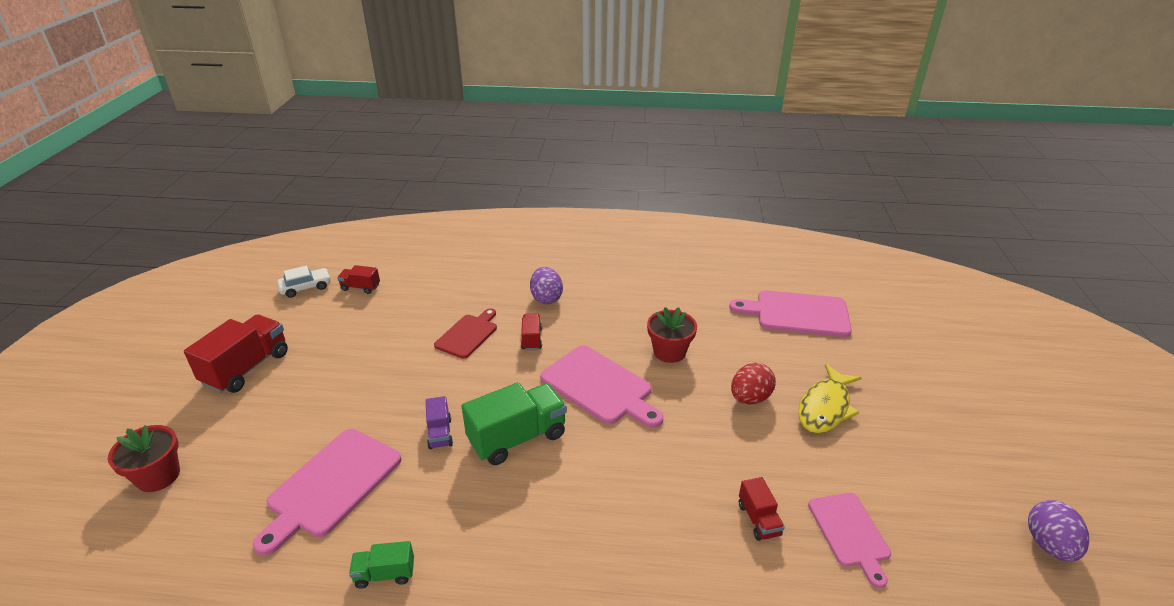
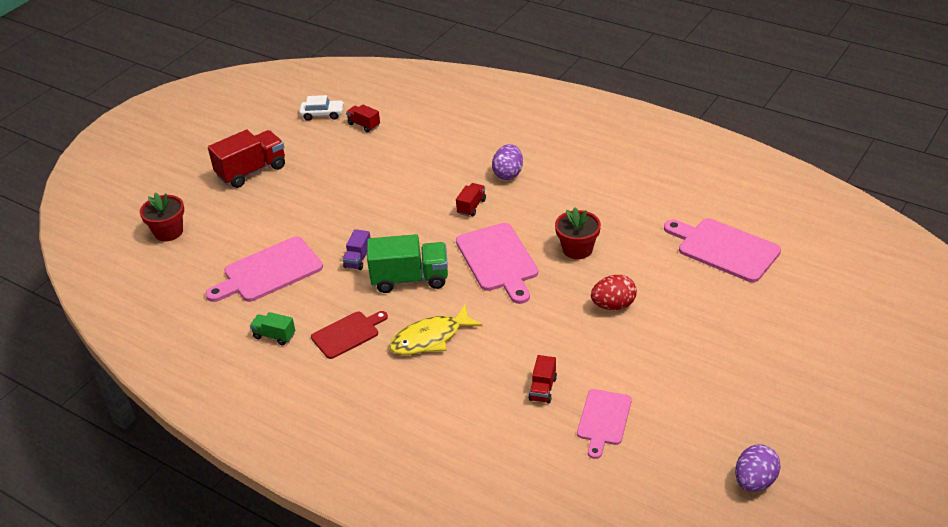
camera: 30 degrees right, 5 degrees up
(468, 334) = (424, 189): red cutting board -> red cutting board (348, 334)
(825, 407) = (671, 332): yellow fish -> yellow fish (430, 338)

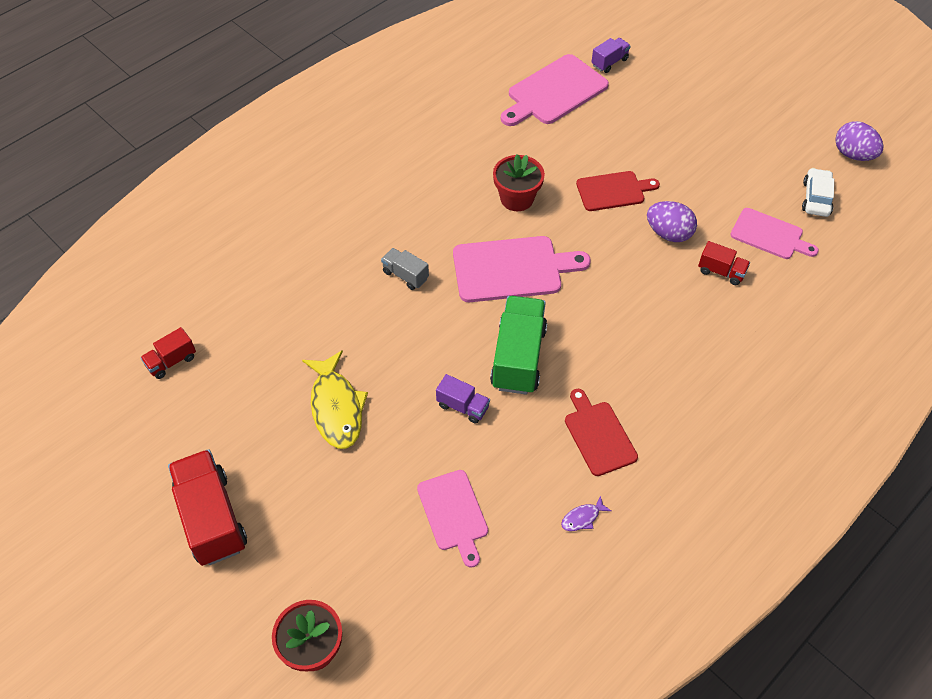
camera: 80 degrees left, 15 degrees up
(269, 271) = (453, 513): pink cutting board -> pink cutting board, size x0.64
(274, 336) = (582, 518): green truck -> purple fish
(322, 114) = (114, 409): white car -> white car (816, 198)
(430, 338) = (625, 354): yellow fish -> yellow fish (336, 407)
(471, 206) = (405, 275): red truck -> grey truck
(508, 174) = (357, 229): purple egg -> purple egg (668, 233)
(613, 305) = (613, 191): red egg -> red cutting board
(790, 278) = (609, 62): none -> purple truck

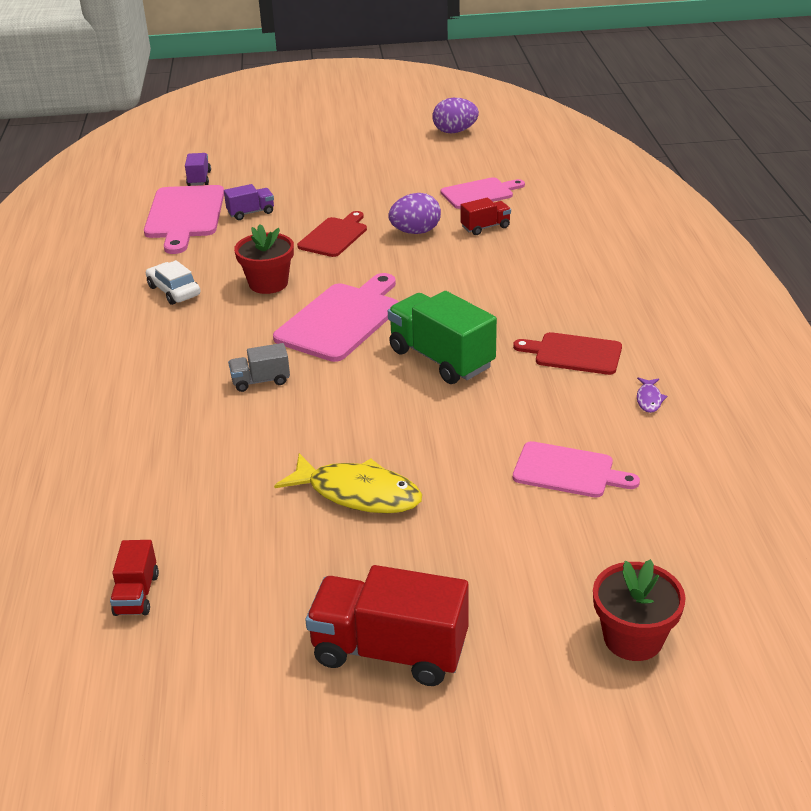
camera: 50 degrees left, 20 degrees down
(463, 406) = (455, 413): purple truck -> purple truck (251, 213)
(816, 198) = (473, 161): white car -> white car (174, 291)

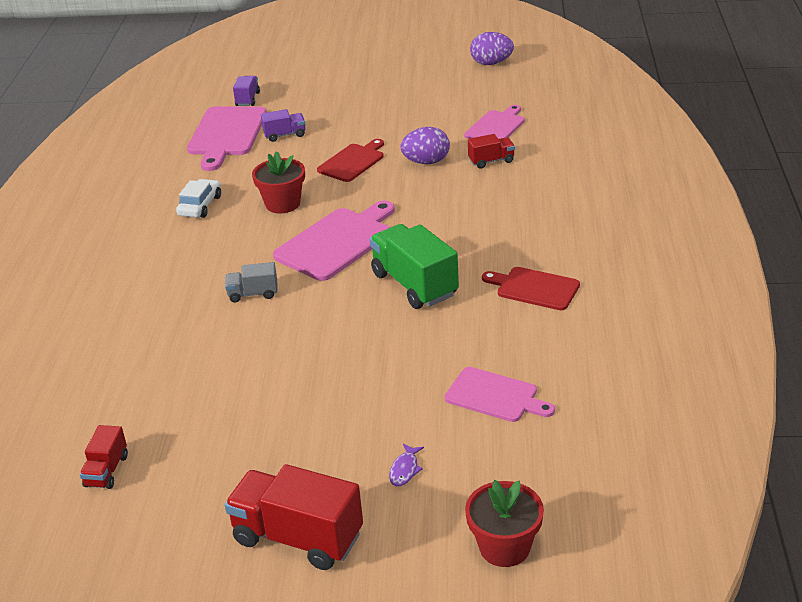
camera: 10 degrees right, 0 degrees up
(174, 291) = (200, 206): white car -> white car turned 45 degrees clockwise
(358, 493) = (309, 401): yellow fish -> none
(480, 193) = (496, 127): pink cutting board -> pink cutting board turned 45 degrees counterclockwise
(649, 399) = (588, 336): purple fish -> purple fish (405, 470)

